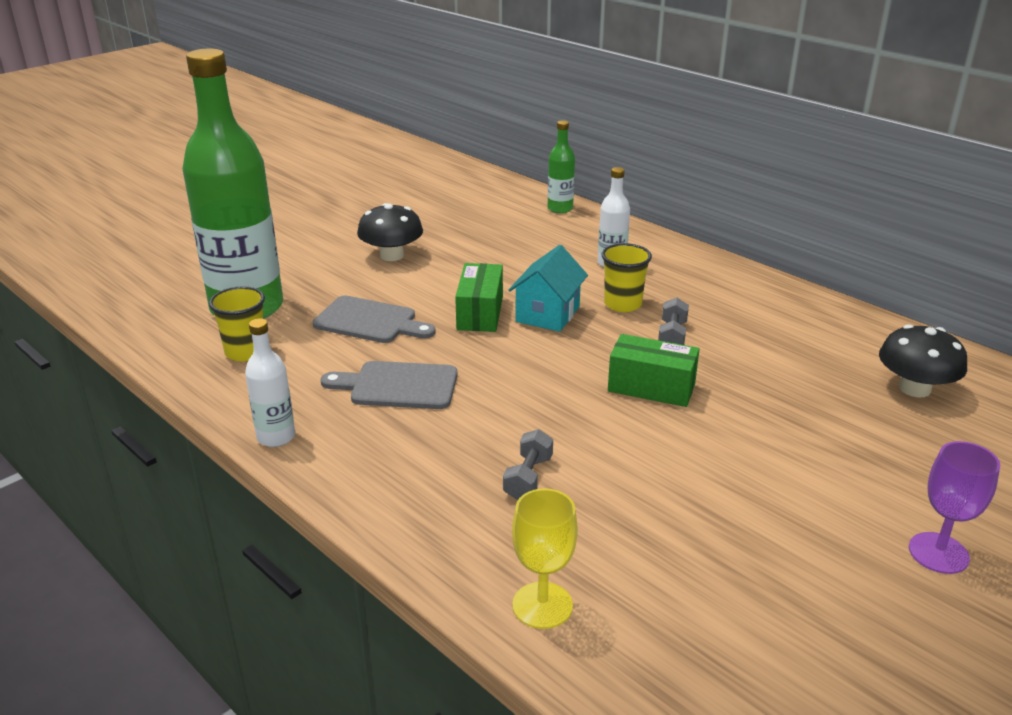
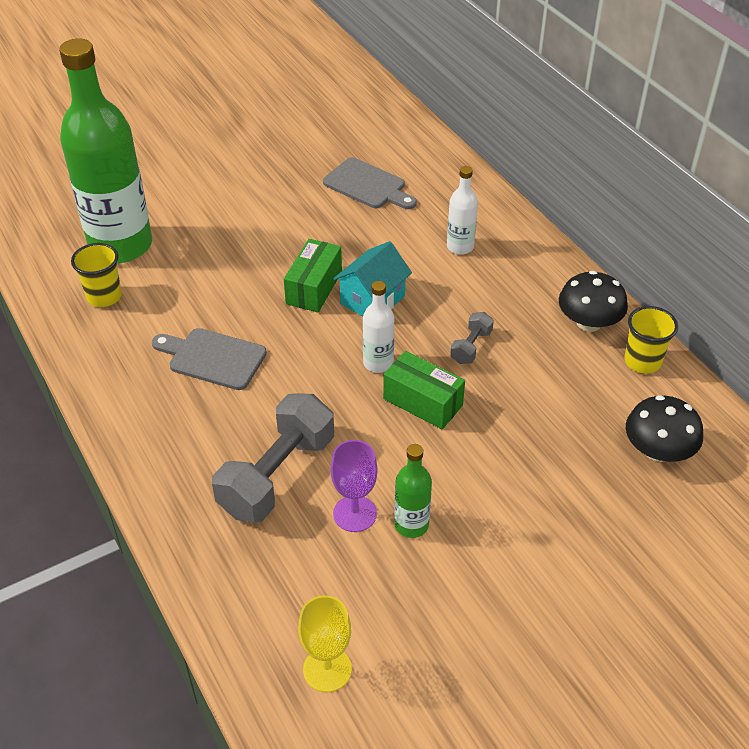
camera: 15 degrees right, 15 degrees up
(276, 437) = (99, 393): white bottle -> white bottle (378, 363)
(370, 321) = (216, 280): grey cutting board -> grey cutting board (368, 185)
(392, 255) = (265, 202): black mushroom -> black mushroom (588, 322)
(528, 478) = (277, 475): grey dumbbell -> grey dumbbell, size x2.14
(542, 605) = (236, 594): yellow goblet -> yellow goblet (327, 669)
(560, 209) = (445, 165): green bottle -> green bottle (411, 525)
(622, 304) = (445, 300): yellow cup -> yellow cup (642, 361)
(938, 553) = (569, 621): purple goblet -> purple goblet (355, 514)

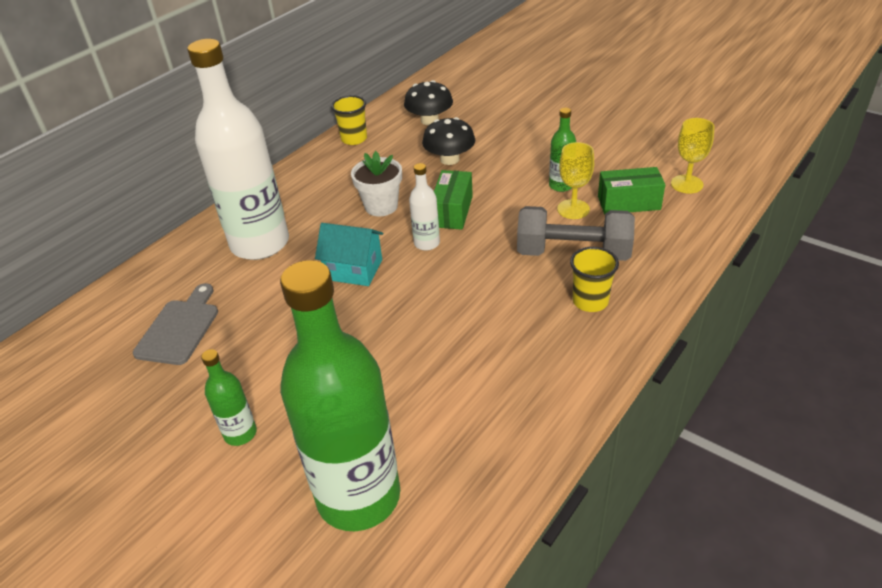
camera: 110 degrees left, 5 degrees down
(104, 296) = (451, 464): yellow cup -> yellow cup (590, 301)
(213, 358) = (483, 337): grey cutting board -> none
(225, 201) = (240, 433): none -> green bottle
(314, 288) = (355, 309): green box -> green box (628, 203)
(355, 514) = (573, 209): purple goblet -> yellow goblet
(460, 247) = (260, 243): white bottle -> white bottle, size x2.33
(471, 347) = (381, 206): grey dumbbell -> white flower pot
(588, 322) = (326, 165): black mushroom -> black mushroom (449, 159)

